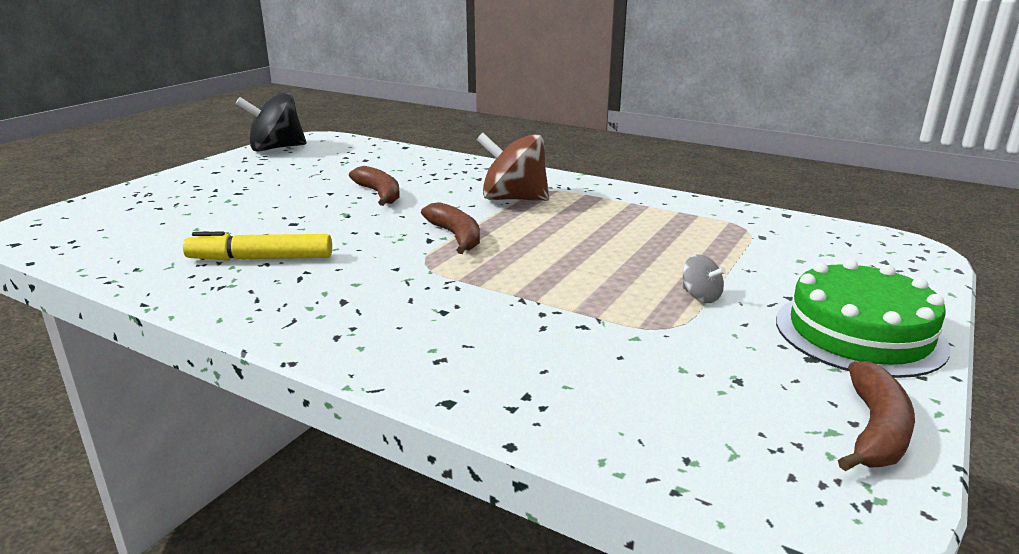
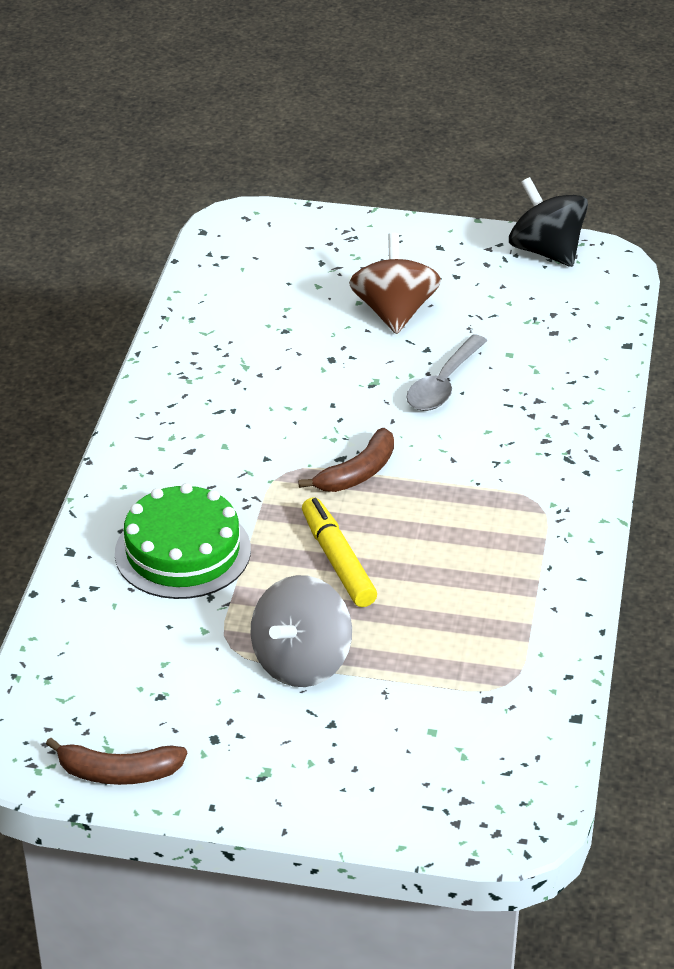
camera: 70 degrees right, 15 degrees up
(260, 259) = (243, 374): yellow marker -> yellow marker (337, 561)
(379, 194) = (443, 384): brown banana -> grey spoon
(513, 199) = (490, 485): brown spinning top -> brown spinning top (394, 312)
(700, 297) = (301, 662): grey spinning top -> grey spinning top, size x2.19
(859, 333) = (275, 771): green cake -> green cake (183, 551)

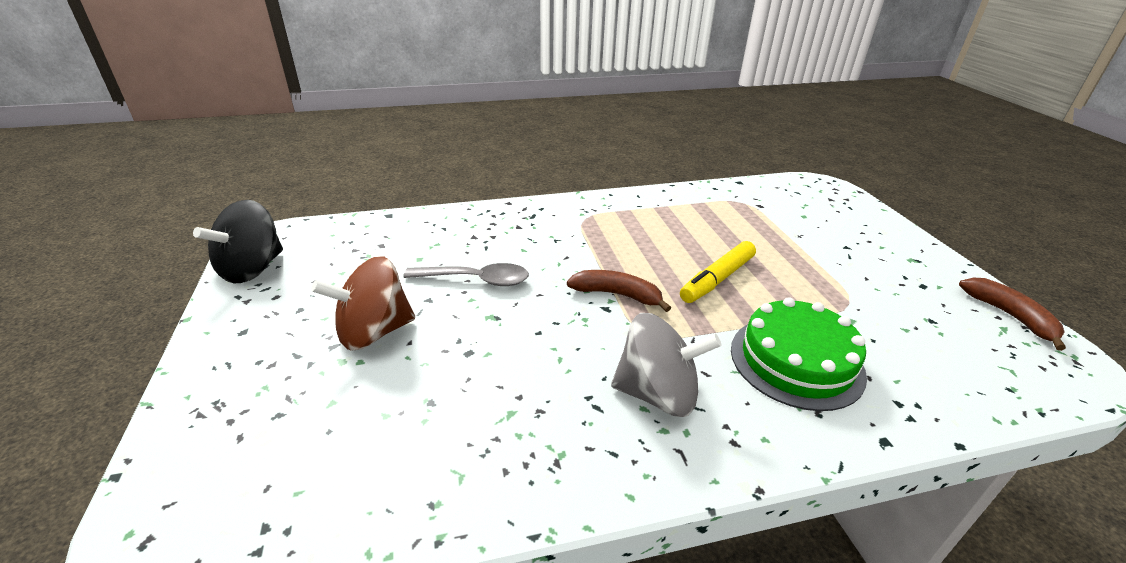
camera: 115 degrees left, 5 degrees down
(301, 662) = (820, 269): grey spinning top -> grey spinning top (657, 394)

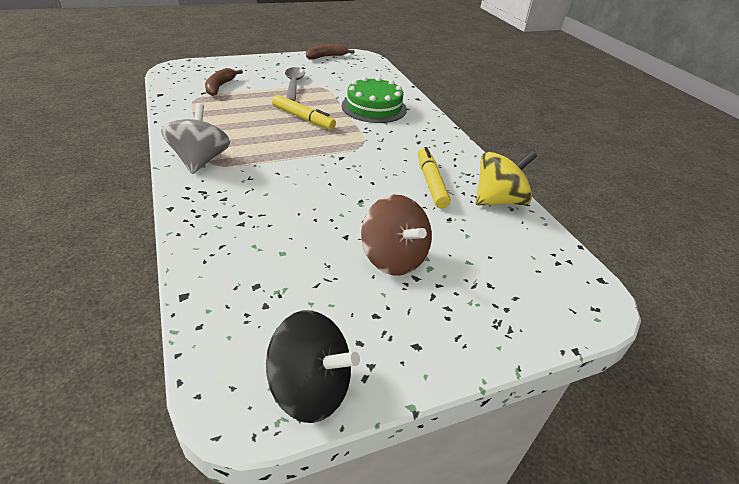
camera: 100 degrees left, 5 degrees up
(461, 489) = (498, 200): none -> yellow spinning top
(476, 280) = (315, 214): grey spoon -> grey spoon (294, 84)
(531, 398) = (431, 183): none -> yellow marker
(617, 295) = (325, 153): brown banana -> brown banana (220, 87)
(657, 394) = (411, 145): grey spinning top -> grey spinning top (200, 160)

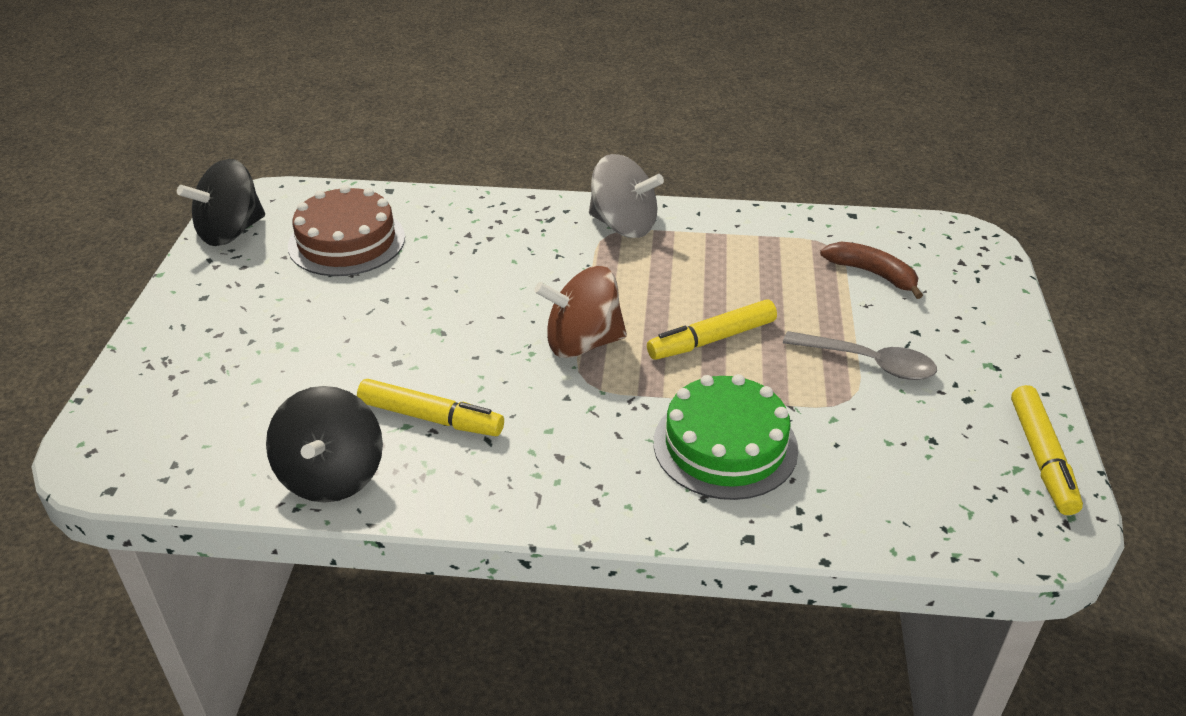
camera: 120 degrees right, 0 degrees up
(284, 288) = (347, 241): none -> brown cake
(326, 57) = (1041, 457): brown banana -> yellow marker
(393, 258) = (318, 322): brown spinning top -> brown spinning top (582, 343)
(498, 200) = (332, 475): yellow spinning top -> black spinning top

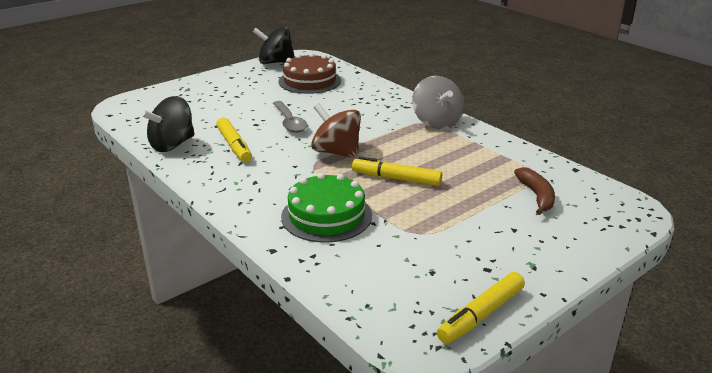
camera: 45 degrees right, 10 degrees down
(868, 362) = (459, 226): grey spoon -> grey spoon (290, 122)

